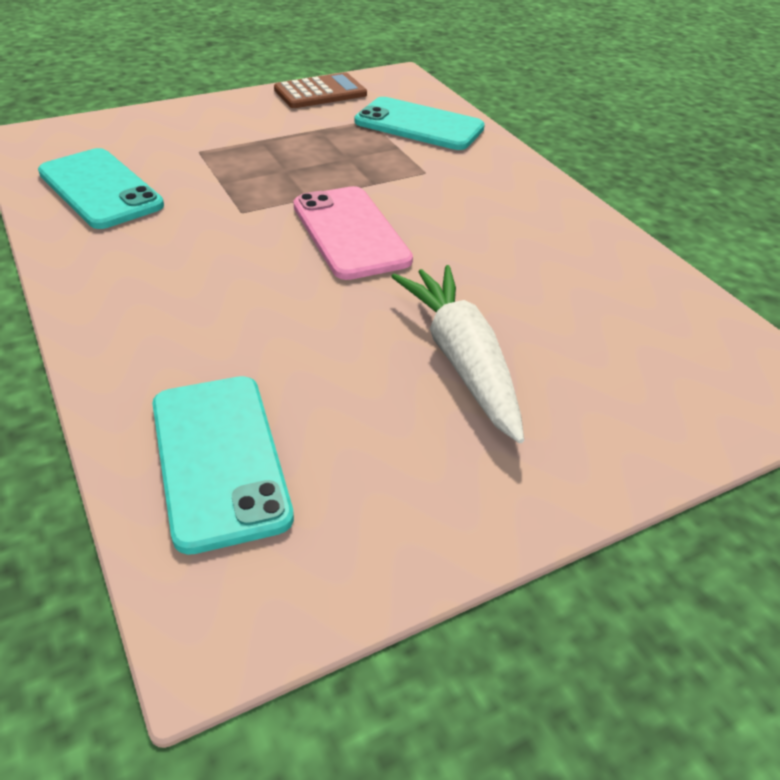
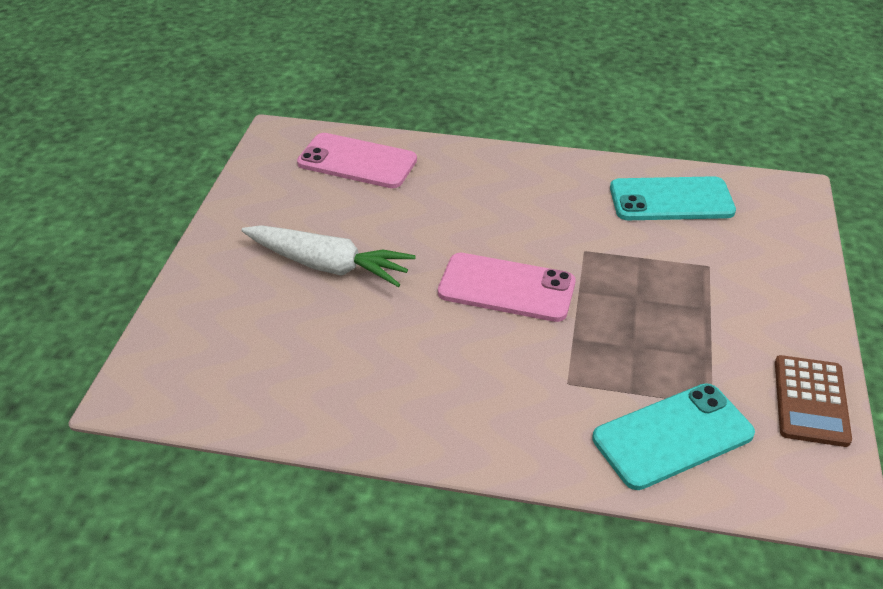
camera: 130 degrees right, 0 degrees up
(219, 459) = (357, 161): turquoise phone -> pink phone

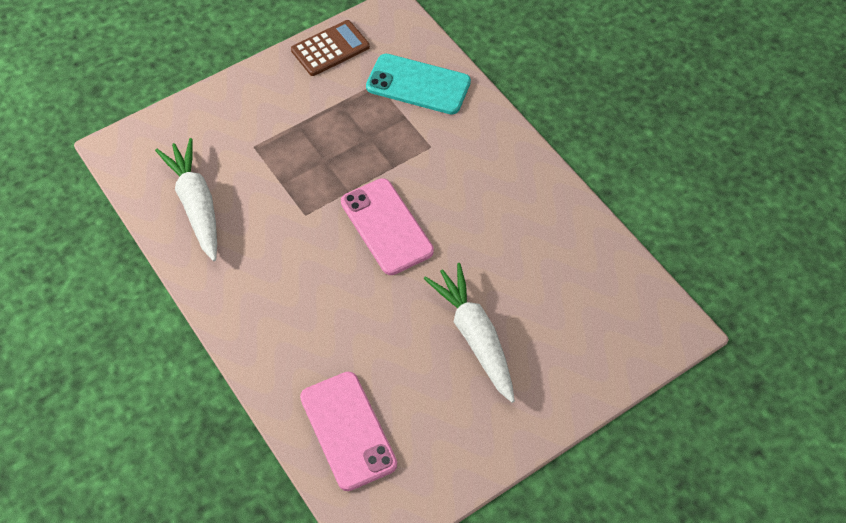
camera: 135 degrees left, 15 degrees up
(671, 200) = (196, 205): turquoise phone -> white carrot

